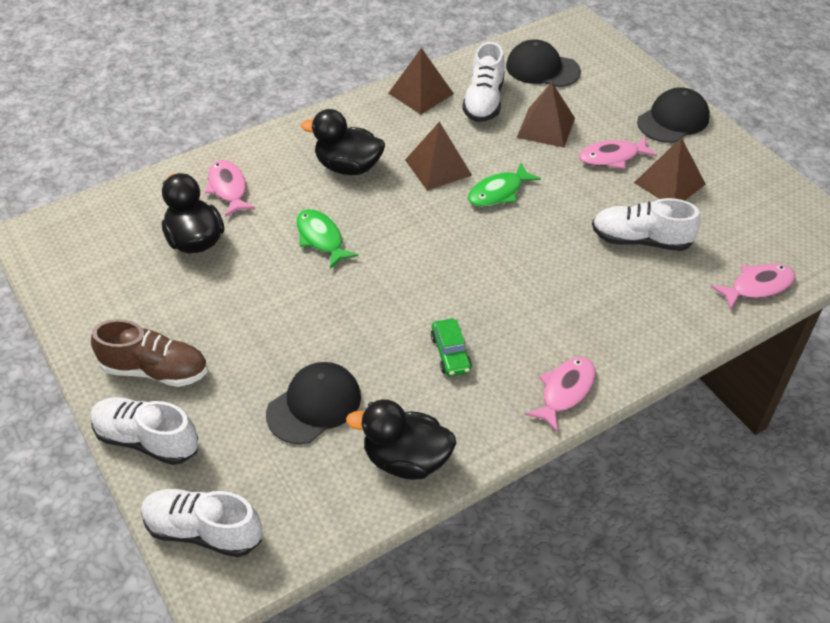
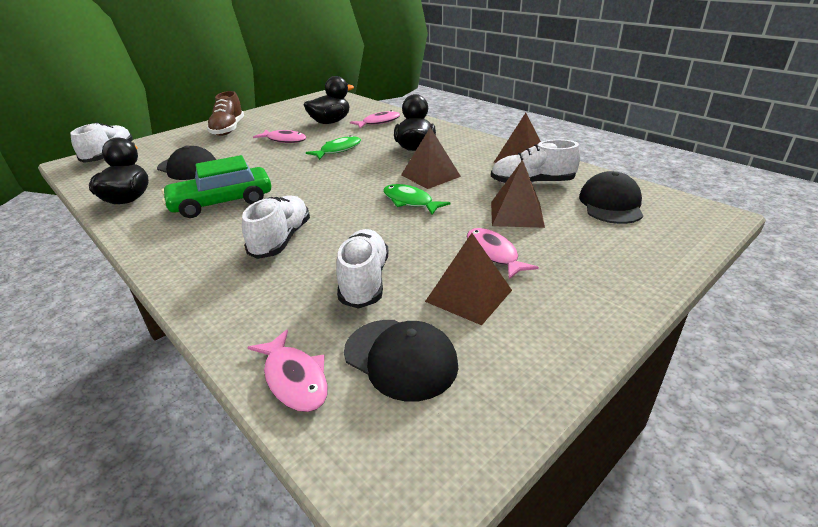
camera: 80 degrees right, 15 degrees down
(147, 440) = (179, 135): white shoe -> white shoe (281, 239)
(450, 353) = (222, 202): green car -> green car, size x1.90
(565, 391) = (166, 253): pink fish -> pink fish (284, 140)
(673, 120) = (595, 292): black cap -> black cap (400, 358)

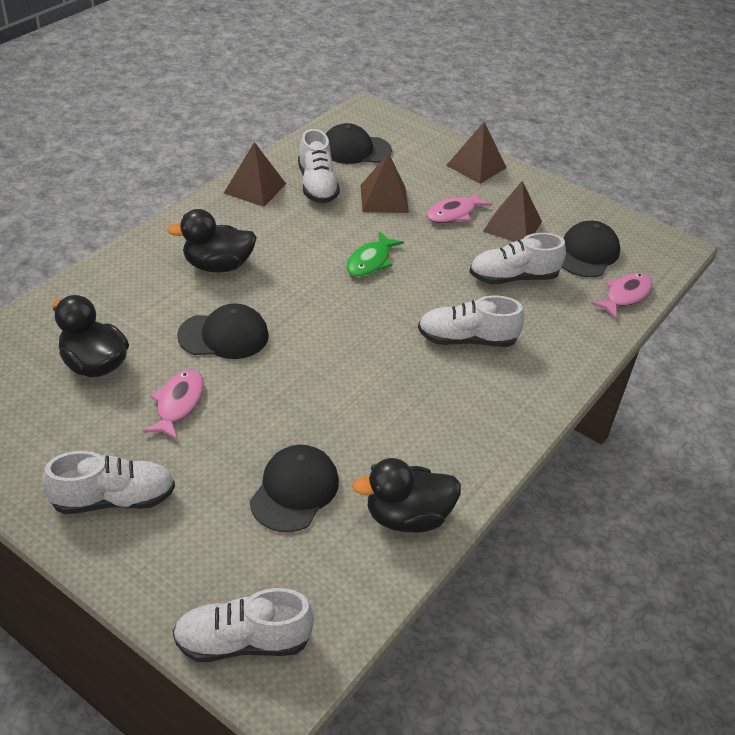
camera: 105 degrees left, 10 degrees up
(222, 202) = (399, 411): green car -> none
(228, 129) = (113, 499): brown shoe -> white shoe
(338, 150) = (224, 336): green fish -> black cap
(379, 122) = (105, 308): pink fish -> none
(430, 175) = (304, 250): brown pyramid -> brown pyramid (476, 166)

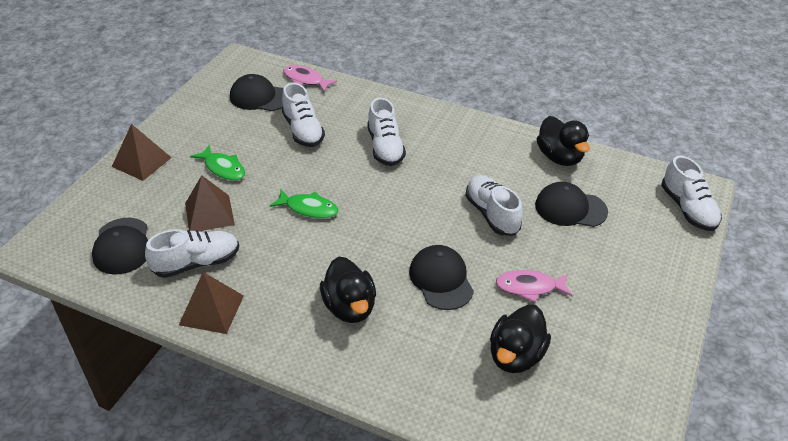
camera: 100 degrees left, 0 degrees up
(113, 499) = (635, 297): white shoe -> white shoe (491, 214)
(454, 213) = (223, 168): pink fish -> green fish
(512, 226) = (233, 135): brown pyramid -> none

